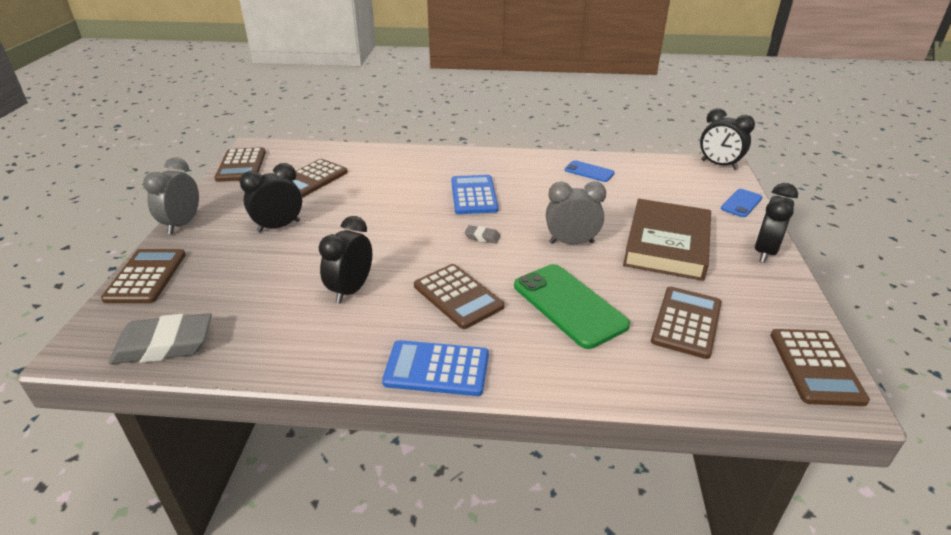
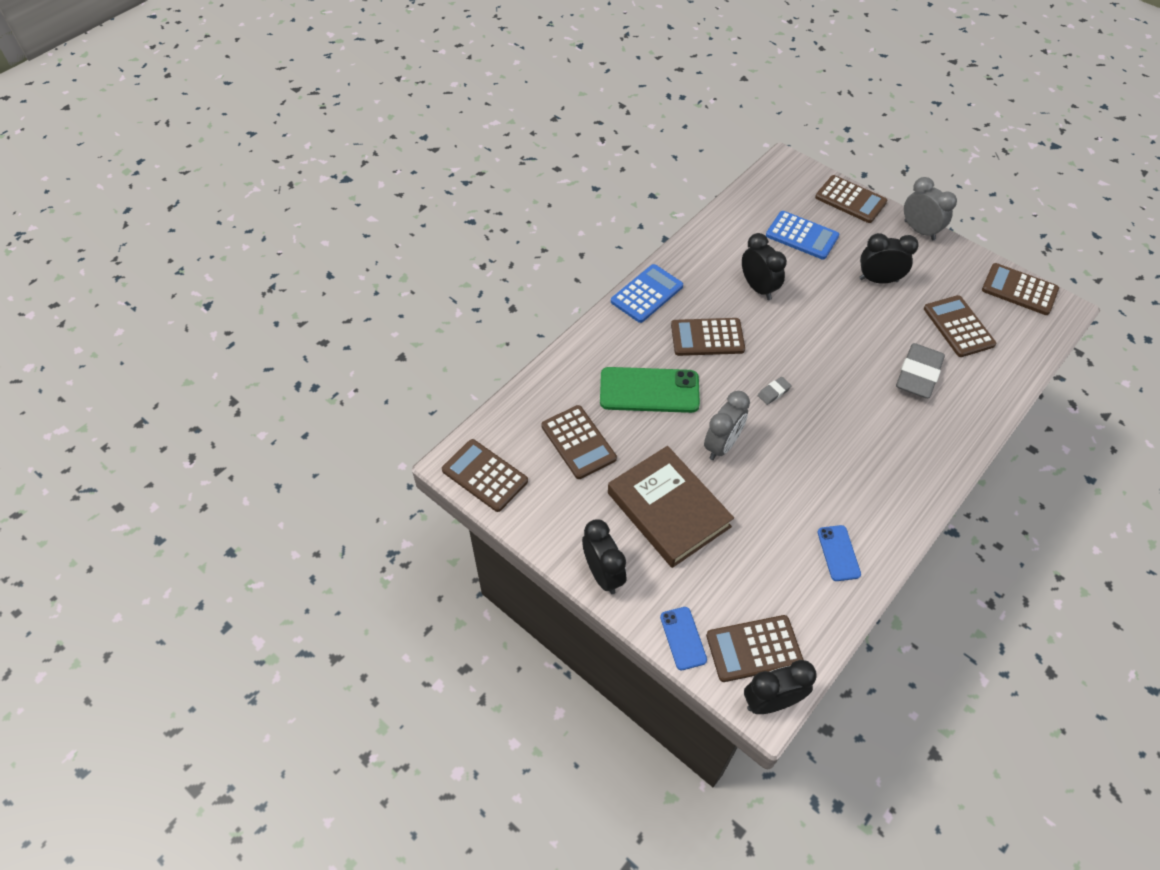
camera: 125 degrees right, 20 degrees up
(164, 345) = (763, 194): grey eraser -> grey eraser (918, 374)
(279, 226) = (878, 280): black clock -> black clock turned 90 degrees counterclockwise
(474, 195) = (850, 425): blue calculator -> blue calculator (802, 236)
(589, 172) = (838, 553): blue phone -> blue phone turned 75 degrees counterclockwise
(700, 179) = (754, 648): none -> brown calculator

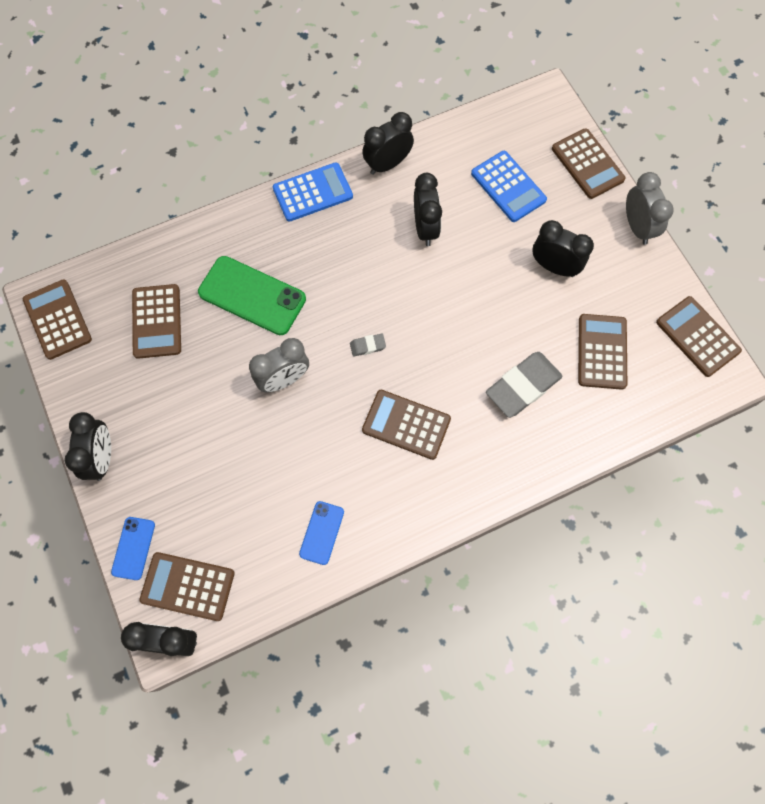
camera: 25 degrees right, 15 degrees up
(668, 509) = (196, 422): brown book -> none
(694, 252) = (387, 164): none -> black clock
(707, 337) = (341, 262): brown calculator -> brown calculator (406, 424)

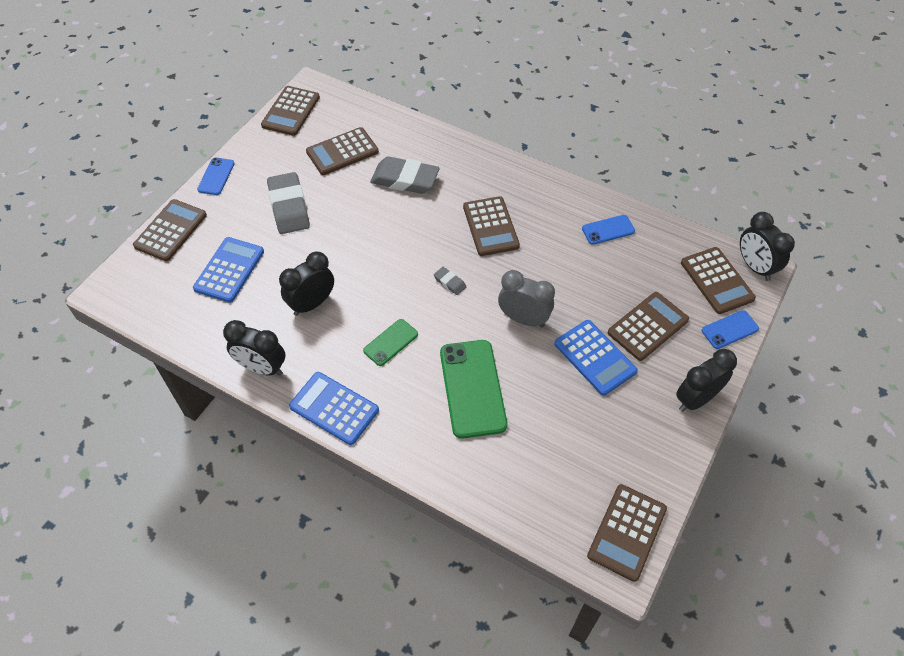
camera: 125 degrees left, 15 degrees down
(156, 321) = (556, 445): brown calculator -> brown calculator (648, 326)
(202, 408) = (594, 357): none -> blue calculator
(341, 263) = (390, 342): none -> green phone
(554, 267) = (289, 207): black clock -> grey eraser
(637, 227) = (216, 176): grey clock -> blue phone

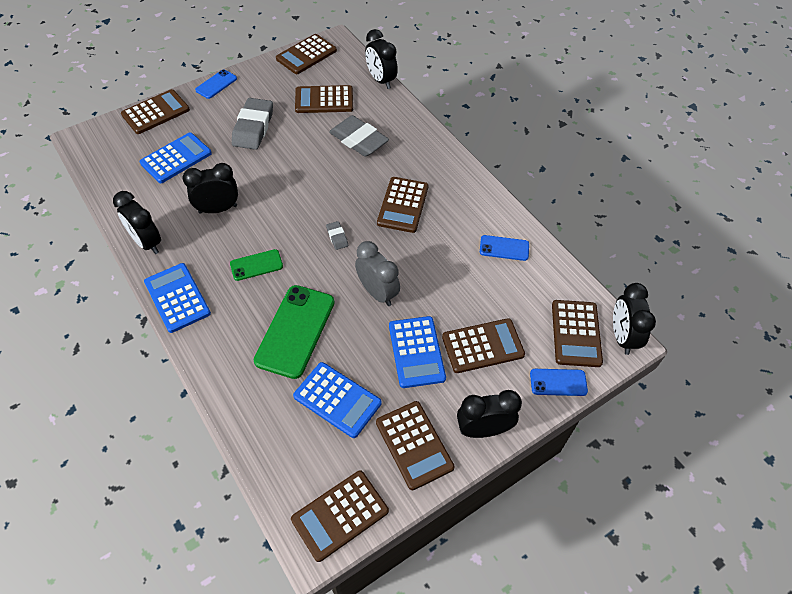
camera: 25 degrees right, 0 degrees up
(385, 111) = (381, 80): none -> black clock
(554, 433) = (337, 400): none -> blue calculator
(648, 440) = (414, 445): none -> brown calculator

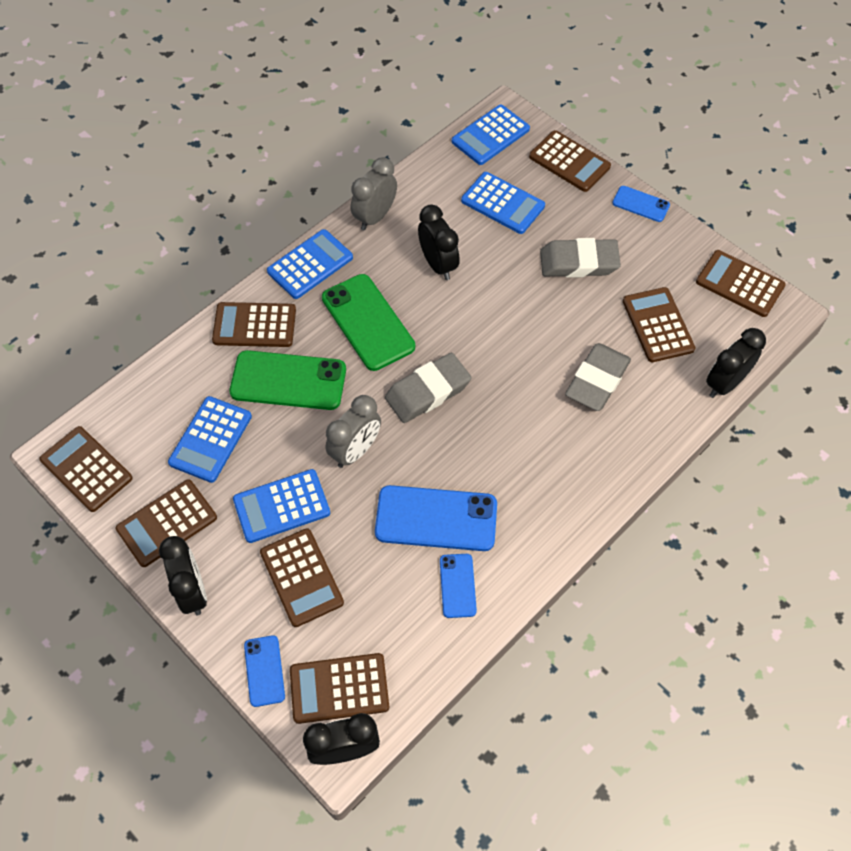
camera: 80 degrees right, 5 degrees up
(101, 152) = (490, 135): none -> blue calculator
(147, 242) = (375, 217): black clock -> grey clock
(256, 265) = (368, 322): green phone -> green phone, size x1.88
(337, 237) = (428, 391): grey eraser -> grey eraser, size x2.20
(402, 205) = (498, 453): brown calculator -> brown calculator (254, 325)
(448, 251) = (436, 518): none -> blue phone

